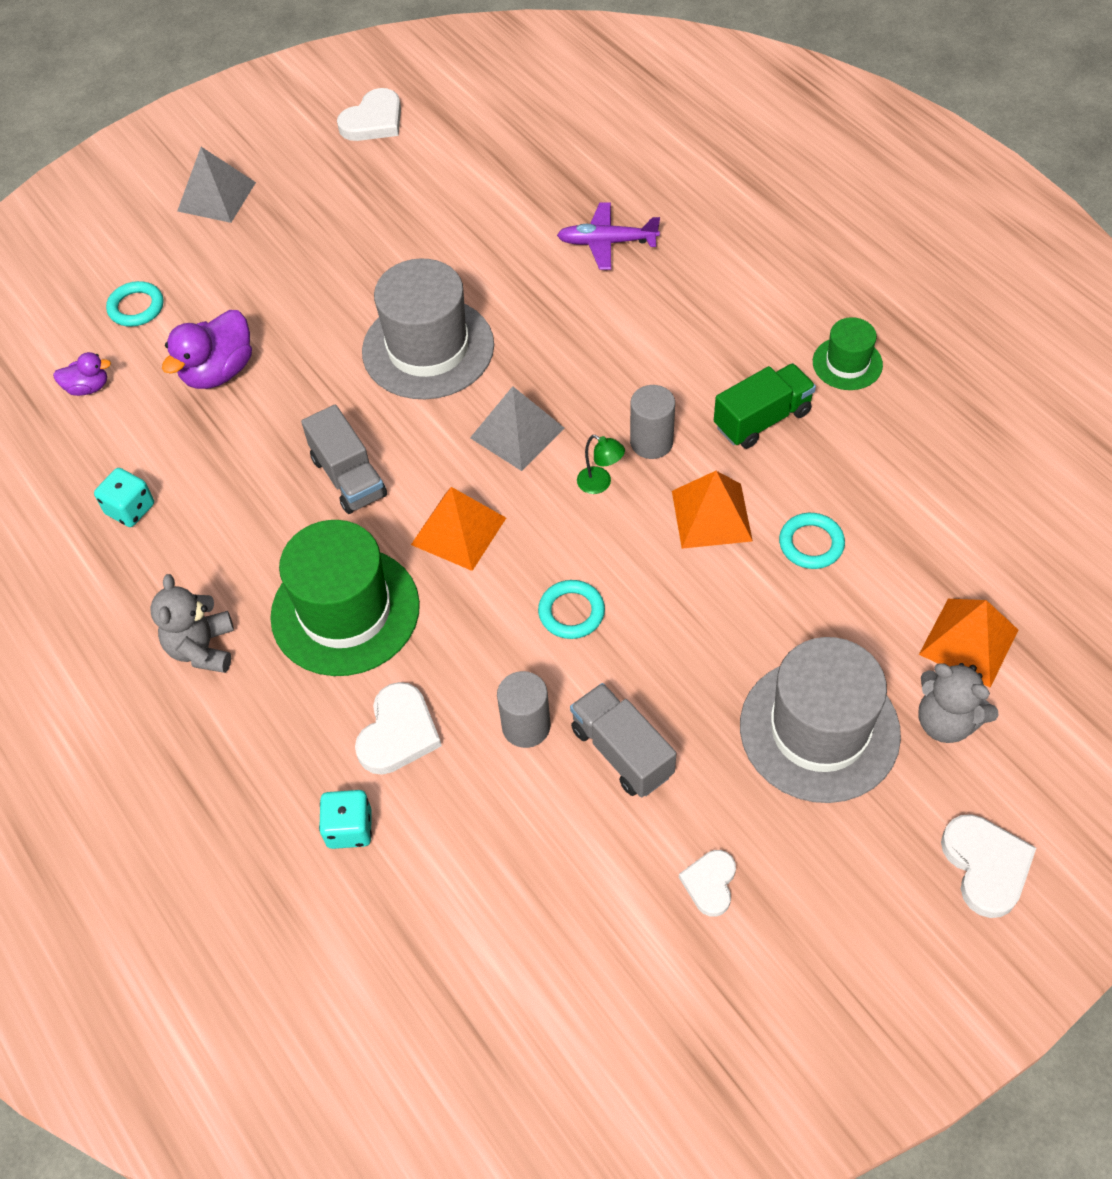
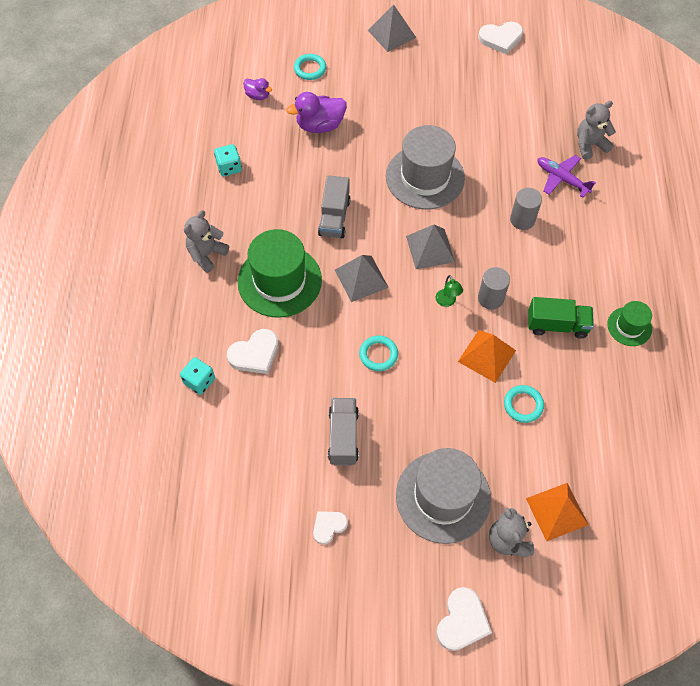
camera: 35 degrees right, 5 degrees up
(458, 531) = (361, 278): orange pyramid -> grey pyramid
(526, 726) = (311, 393): grey cylinder -> grey cylinder (522, 220)
(604, 182) = (590, 145): none -> grey teddy bear

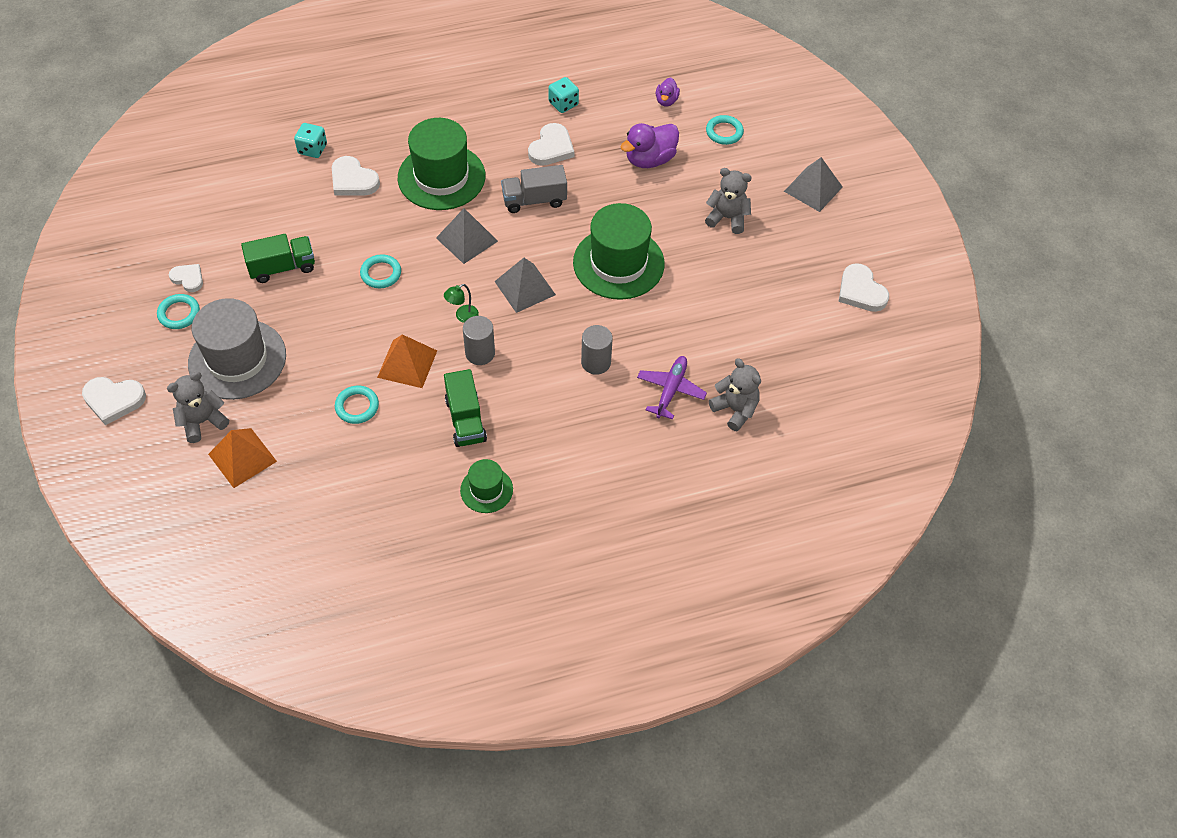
camera: 70 degrees right, 5 degrees down
(206, 254) = (452, 116): grey teddy bear -> grey teddy bear (727, 218)
(278, 189) = (551, 148): none -> white heart
(320, 125) = (650, 159): purple duck -> purple duck turned 90 degrees counterclockwise
(343, 437) = (282, 267): grey truck -> green truck
(371, 542) = (179, 313): none -> turquoise ring
(425, 177) = (618, 263): grey hat -> green hat

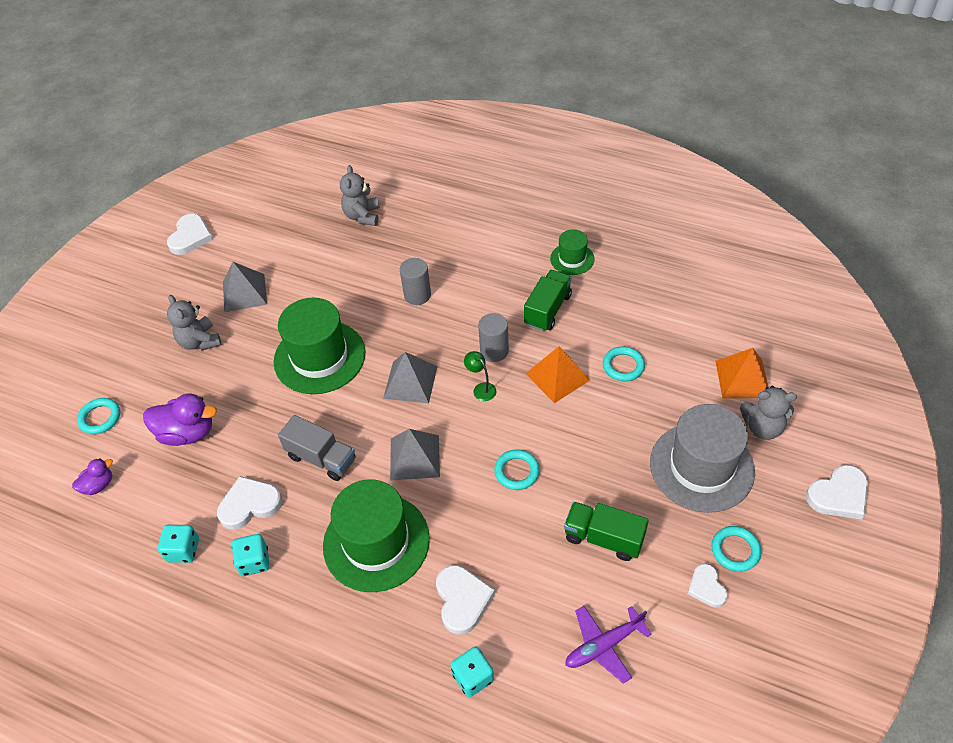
camera: 135 degrees left, 5 degrees down
(114, 400) = (838, 495): white heart -> white heart turned 105 degrees clockwise
(462, 316) = (481, 388): green lamp -> green lamp turned 135 degrees counterclockwise
(510, 124) = (254, 561): none -> turquoise dice
(670, 390) = (388, 249): purple plane -> purple plane (604, 645)
(813, 189) = (112, 324): grey pyramid -> grey pyramid (244, 293)

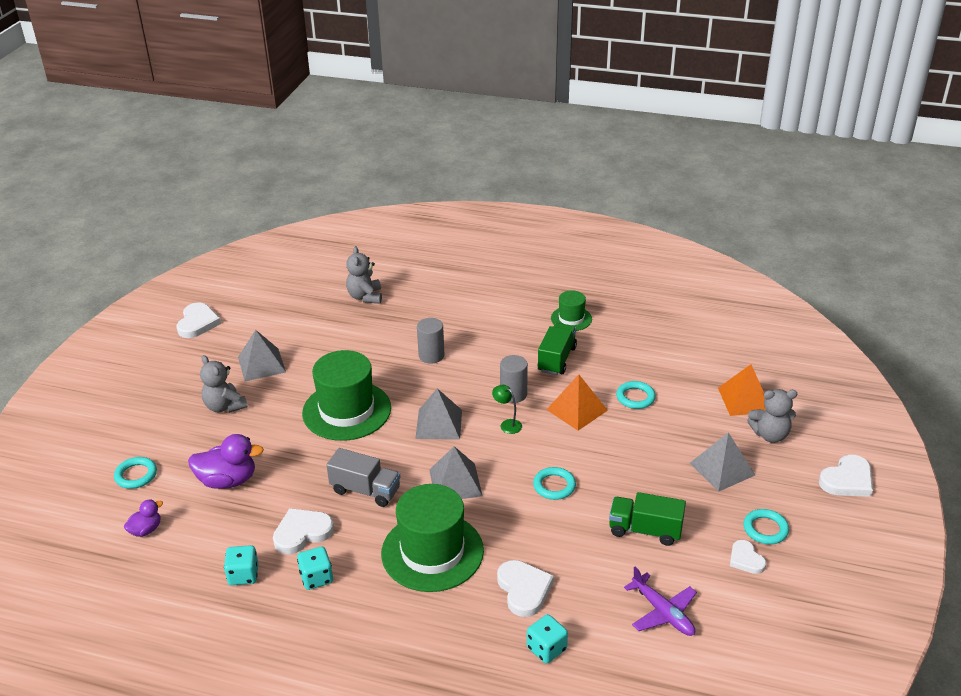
camera: 10 degrees left, 15 degrees down
(604, 645) = (662, 612): purple plane -> purple plane turned 90 degrees counterclockwise
(701, 467) = (722, 469): grey hat -> grey pyramid

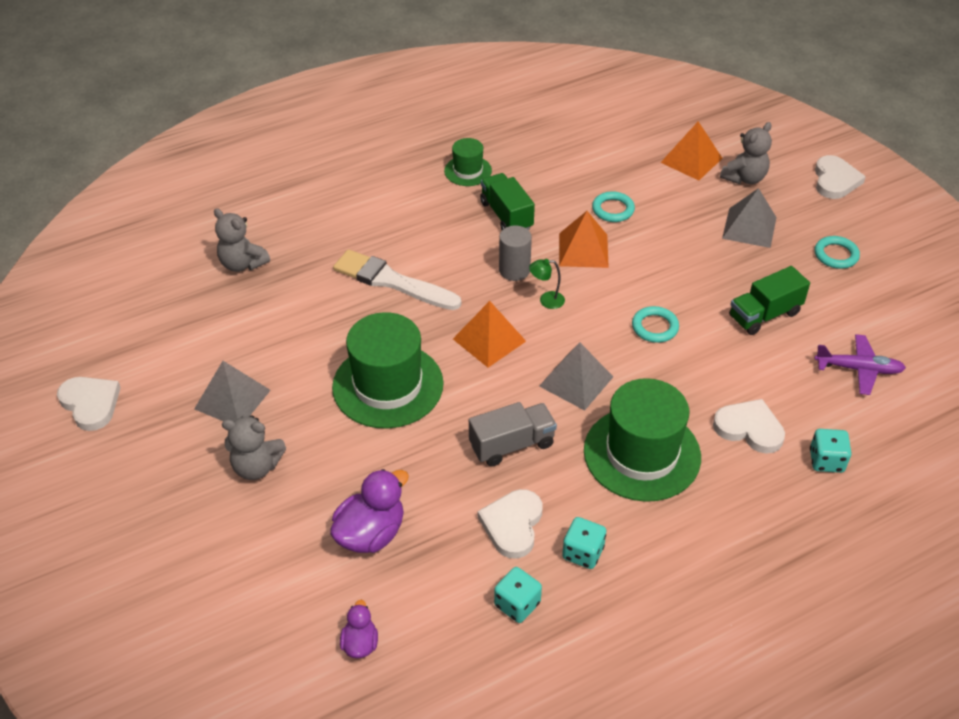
camera: 45 degrees left, 10 degrees up
(136, 475) = (265, 602): turquoise ring -> none
(431, 355) = (392, 281): grey cylinder -> white brush
(439, 424) = (489, 340): grey pyramid -> orange pyramid
(746, 559) = (854, 287): white heart -> none

